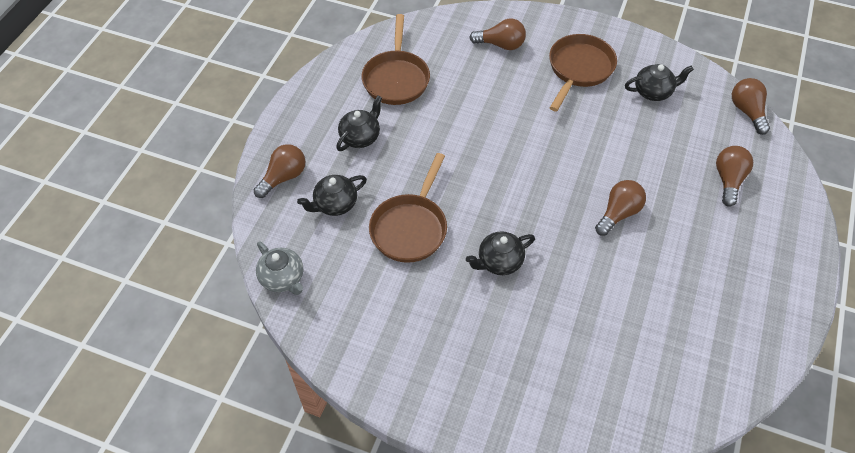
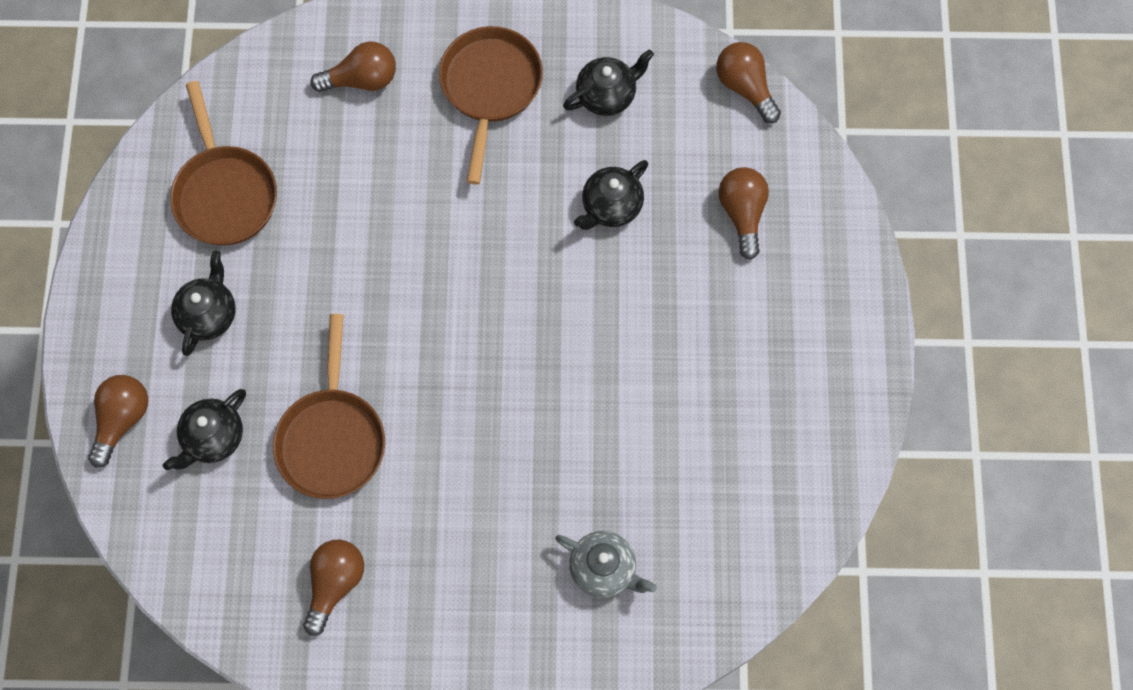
camera: 20 degrees left, 15 degrees up
(283, 278) = (184, 577): grey teapot -> grey teapot (604, 569)
(499, 261) = (469, 449): black teapot -> black teapot (611, 206)
(618, 213) = (607, 318): brown light bulb -> brown light bulb (335, 584)

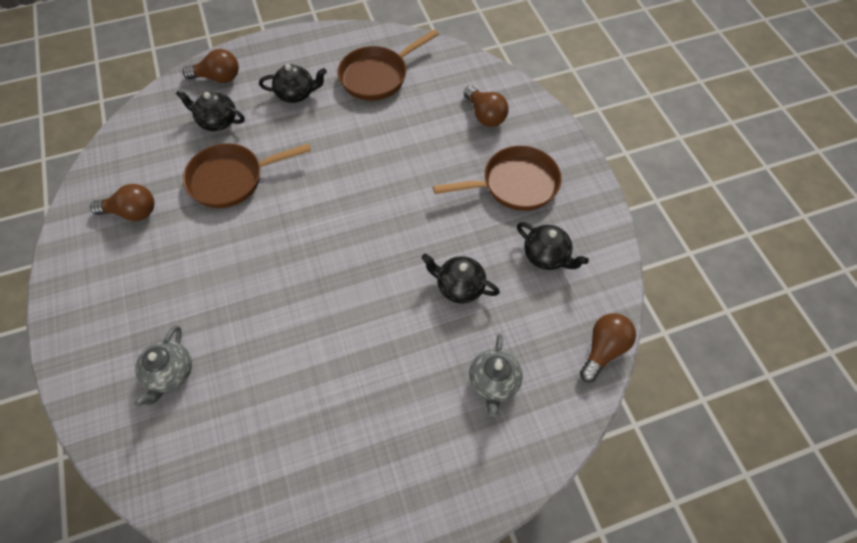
camera: 70 degrees right, 10 degrees down
(742, 214) = (493, 382): brown light bulb -> grey teapot

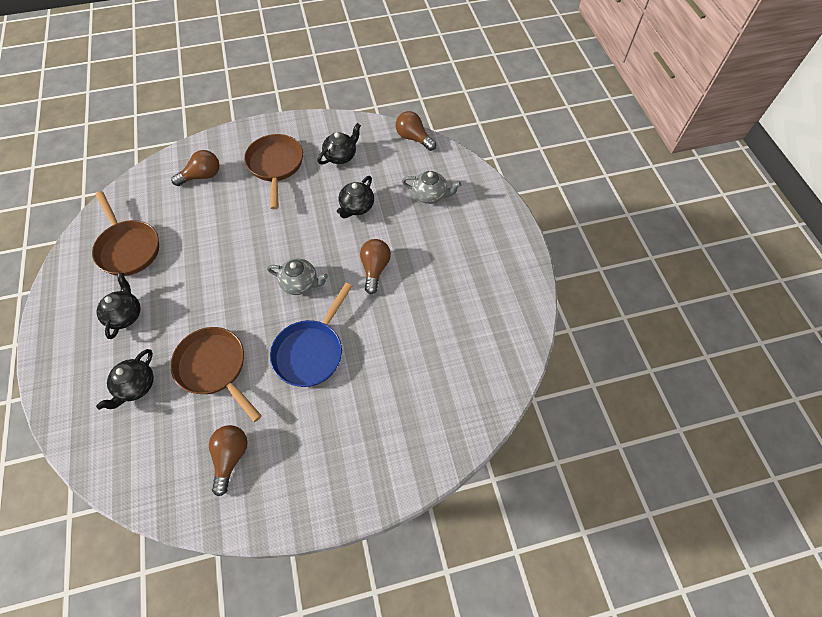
camera: 85 degrees left, 0 degrees up
(170, 373) = (404, 403): grey teapot -> grey teapot (300, 283)
(218, 78) = (73, 390): brown light bulb -> brown light bulb (375, 269)
(232, 179) = (214, 368): brown pan -> brown pan turned 150 degrees clockwise
(244, 265) = (311, 352): none -> blue pan

